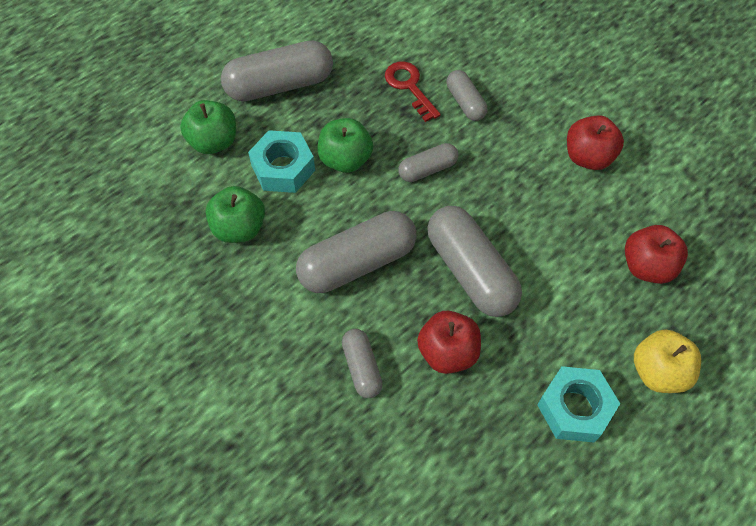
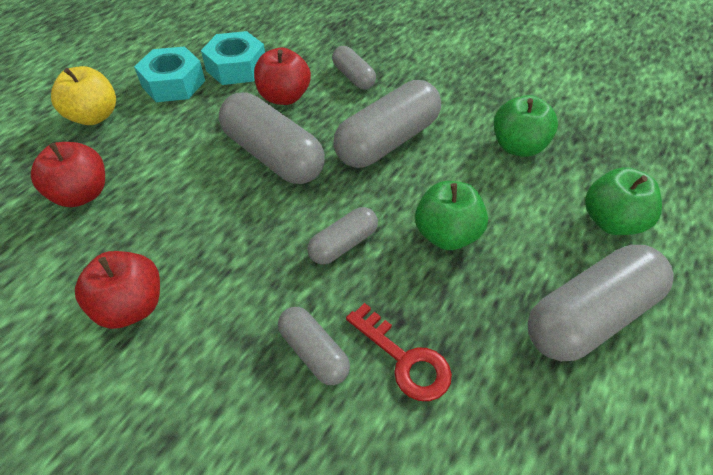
camera: 165 degrees right, 10 degrees down
(283, 168) = (512, 209): turquoise nut -> turquoise nut (236, 67)

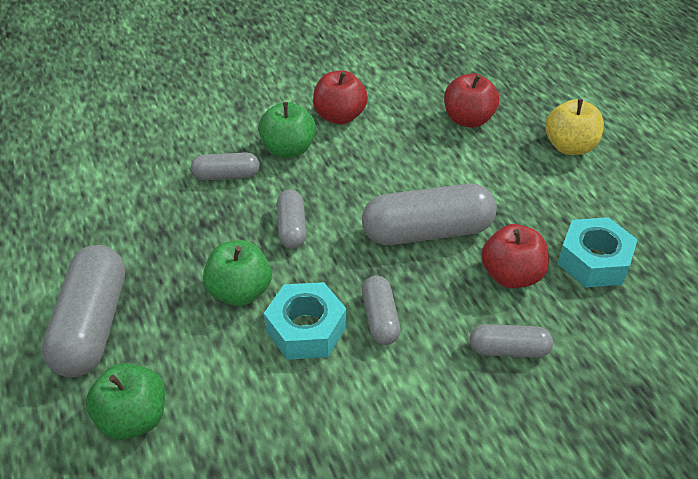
camera: 125 degrees right, 5 degrees down
(173, 83) = (591, 206): turquoise nut -> turquoise nut (306, 329)
(387, 141) = (380, 318): grey capsule -> grey capsule, size x0.54
(405, 359) = (177, 211): red key -> none
(518, 146) = (281, 421): green apple -> green apple (288, 149)

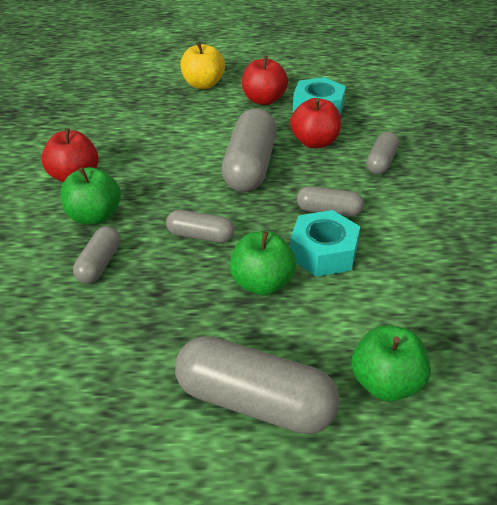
camera: 70 degrees left, 5 degrees down
(468, 119) = (137, 116): red apple -> red apple (263, 100)

